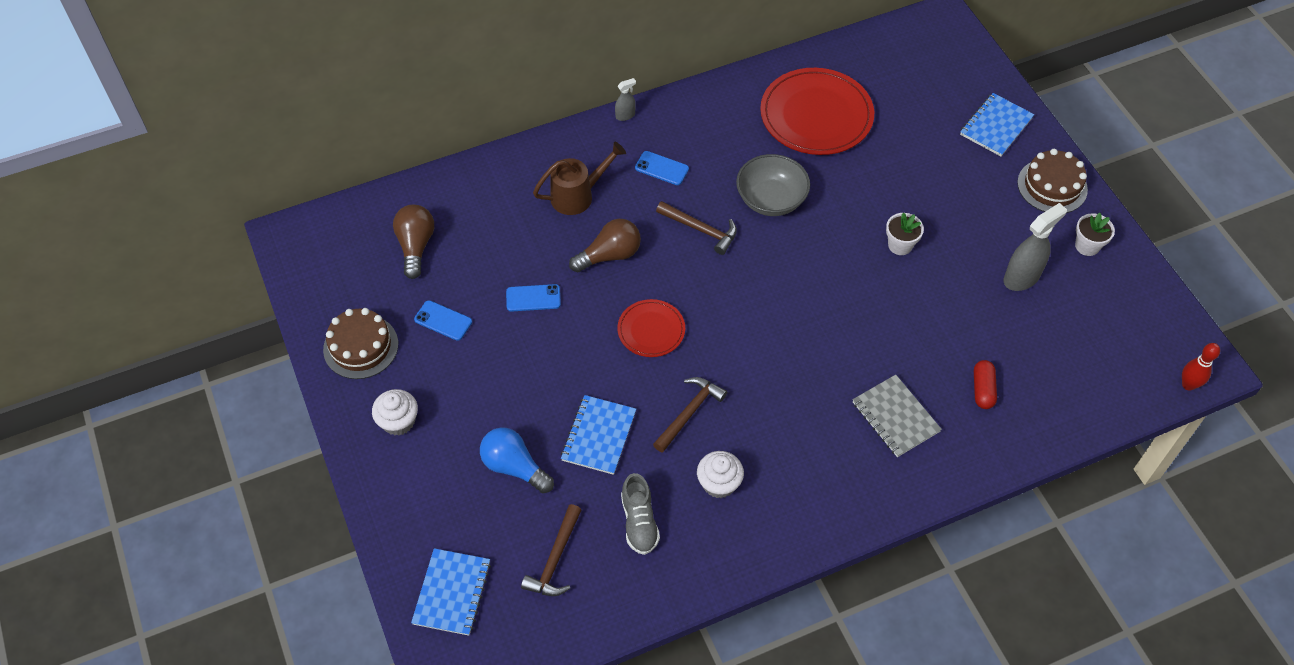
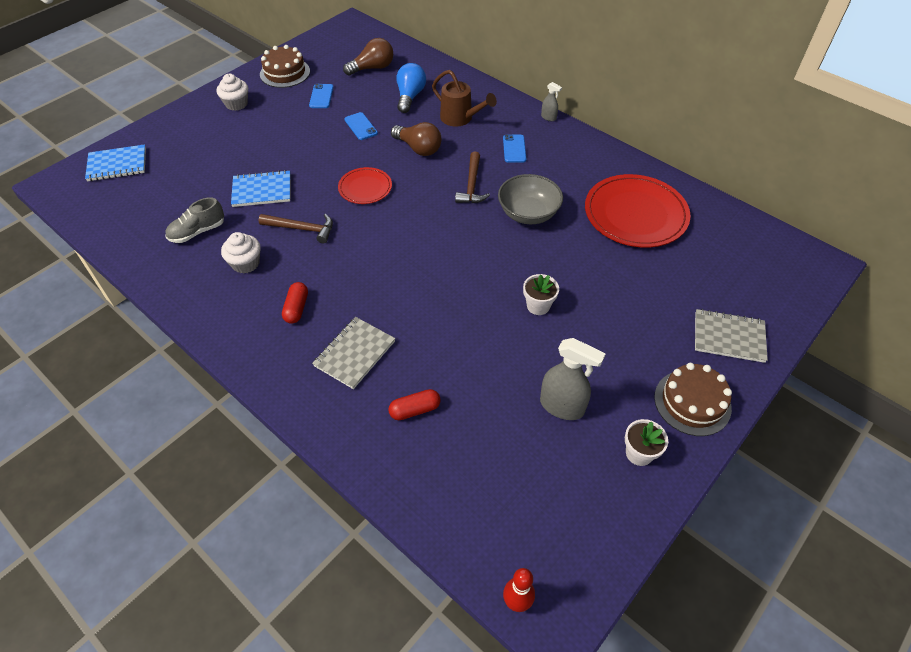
camera: 65 degrees right, 5 degrees down
(514, 467) = (221, 160): blue light bulb -> blue light bulb (410, 96)
(555, 559) = (155, 201): brown hammer -> none
(811, 451) = (296, 308): none -> red capsule
(996, 126) = (729, 337): blue notebook -> grey notebook

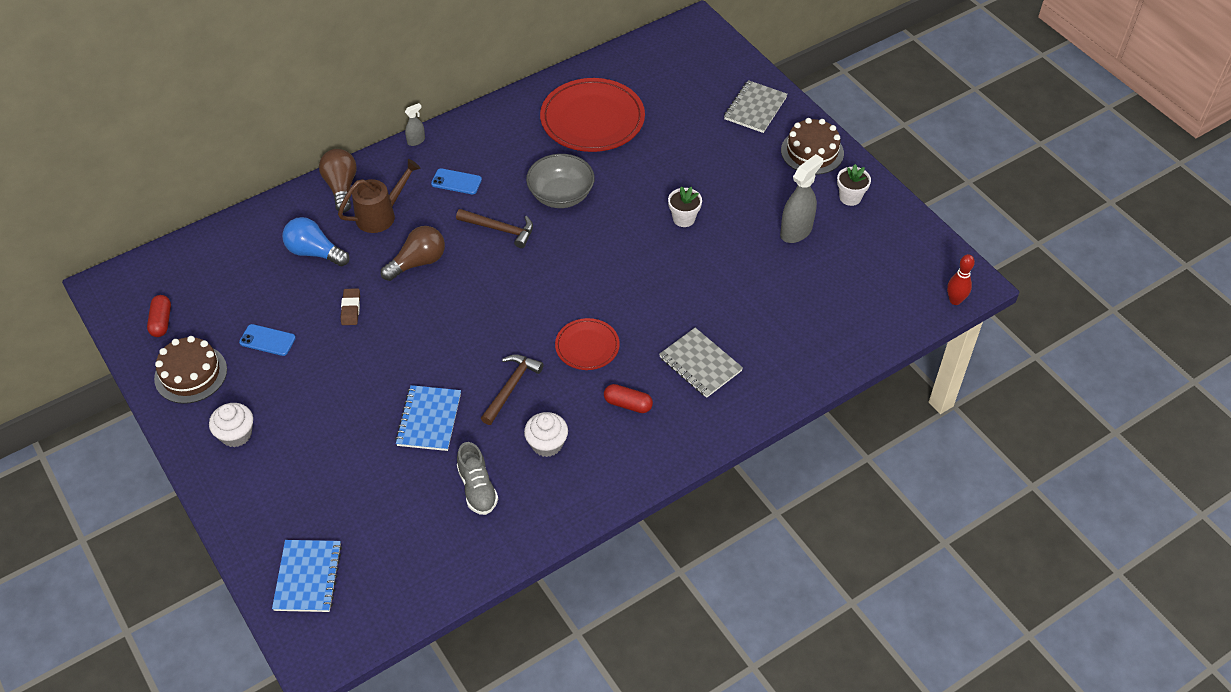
camera: 75 degrees left, 0 degrees up
(361, 126) = (351, 309): blue phone -> brown eraser
(365, 188) = (465, 321): red plate -> red plate (587, 346)
(372, 68) = (232, 279): brown light bulb -> brown light bulb (341, 187)
(415, 410) = (775, 330): red capsule -> red capsule (161, 321)

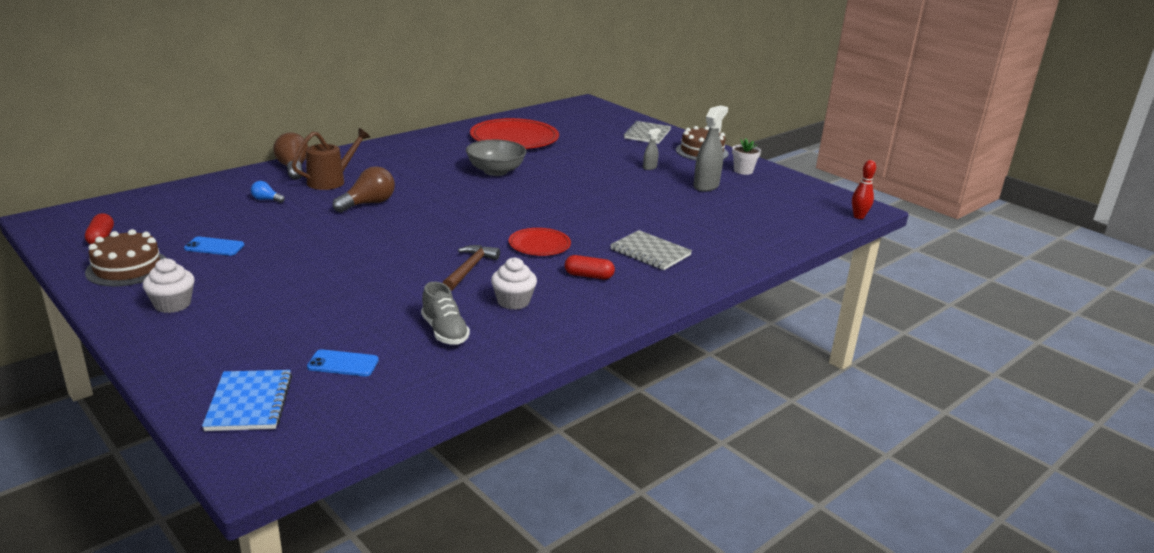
camera: 10 degrees left, 25 degrees down
(314, 252) = (266, 200): blue light bulb -> blue light bulb, size x0.52
(351, 309) = (302, 228): brown eraser -> none
(416, 141) = (362, 147): grey spray bottle -> grey spray bottle (650, 167)
(429, 419) = (387, 290): blue notebook -> none
(456, 182) = (400, 165): blue phone -> blue phone (343, 364)
(500, 229) = (444, 187): brown hammer -> none
(684, 218) = (607, 181): white flower pot -> none

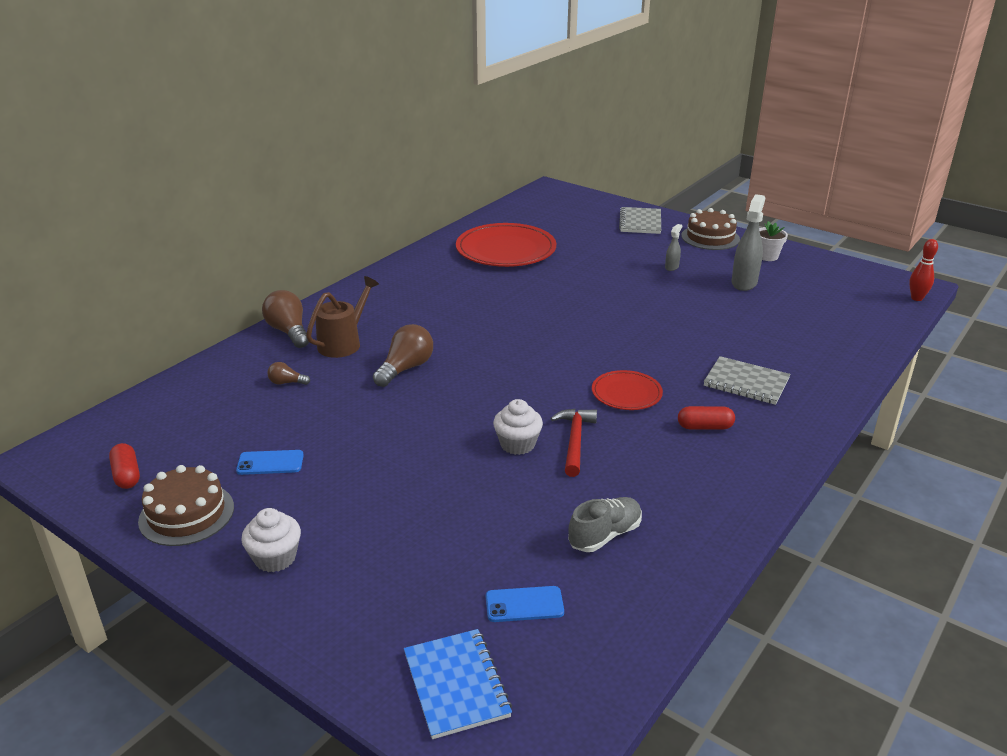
camera: 10 degrees left, 5 degrees up
(266, 200) = (286, 383): blue light bulb -> brown light bulb
(444, 332) = (605, 535): grey shoe -> grey shoe turned 90 degrees counterclockwise
(470, 269) = (575, 441): brown hammer -> red hammer
(496, 171) = (515, 298): grey bowl -> none
(513, 301) = (650, 478): white cupcake -> white cupcake (517, 444)

